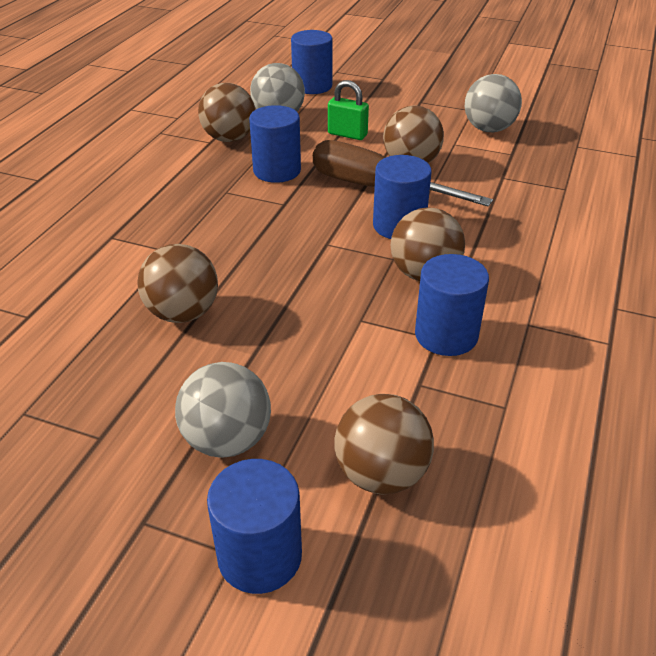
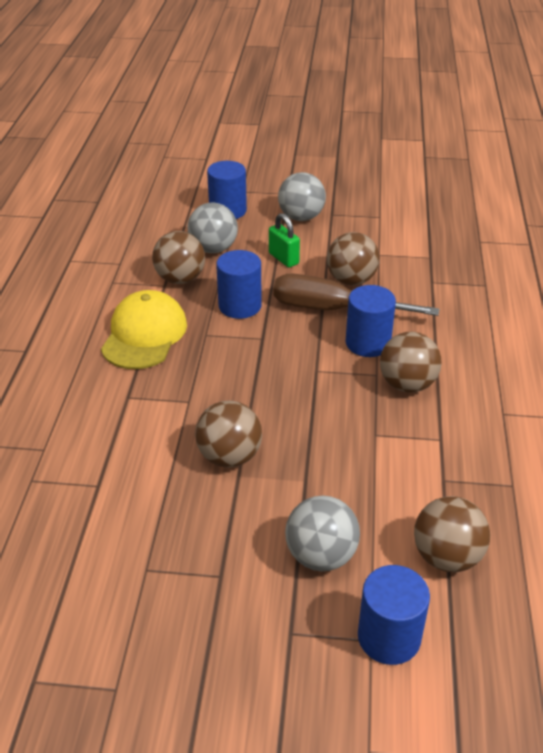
camera: 15 degrees left, 0 degrees up
(163, 183) = (144, 335): none -> yellow cap
(347, 134) = (283, 258): green padlock -> green padlock turned 45 degrees clockwise
(446, 335) = (446, 435): blue cylinder -> none
(488, 129) = (401, 235): grey ball -> grey ball (301, 217)

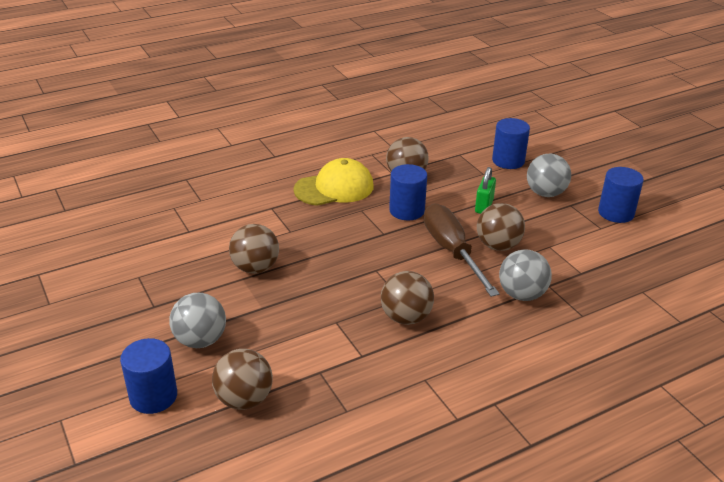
camera: 55 degrees right, 5 degrees down
(213, 249) = (455, 174): grey ball -> grey ball (522, 294)
(368, 343) = (432, 281): blue cylinder -> blue cylinder (616, 213)

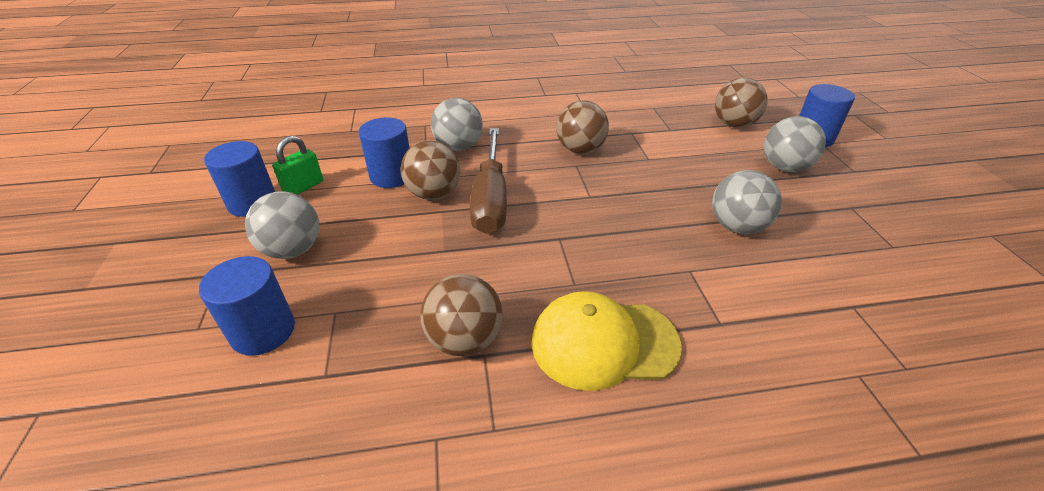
camera: 160 degrees left, 5 degrees up
(255, 268) = (737, 227): brown ball -> grey ball
(407, 210) = (508, 267): blue cylinder -> blue cylinder (392, 176)
(484, 206) = (397, 249): green padlock -> green padlock (303, 187)

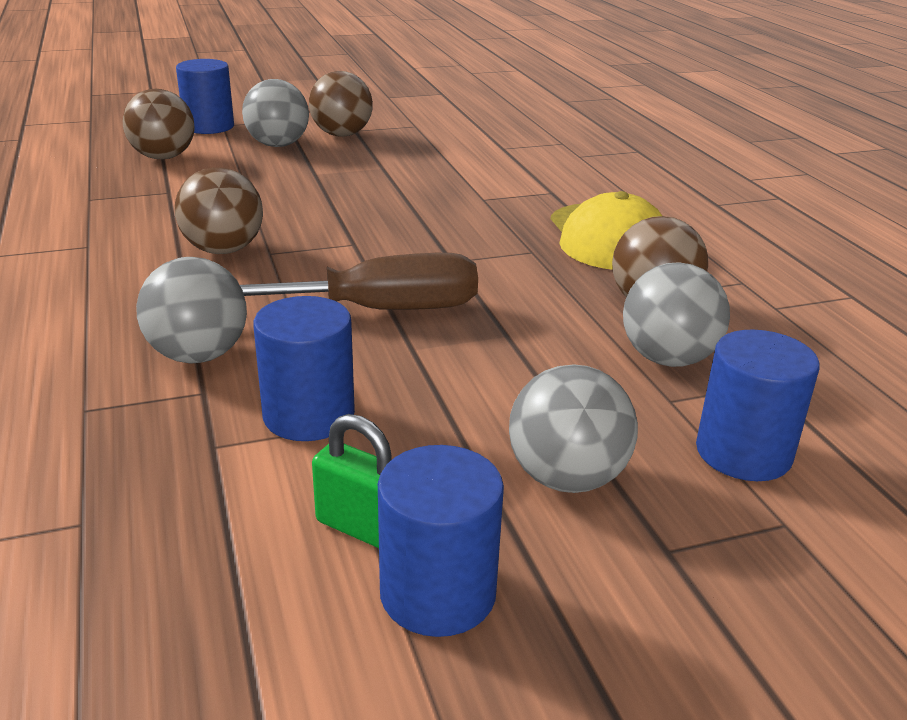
camera: 100 degrees left, 10 degrees down
(434, 194) = (365, 361): brown ball -> brown ball (342, 135)
(737, 227) = (401, 174): grey ball -> grey ball (668, 359)

